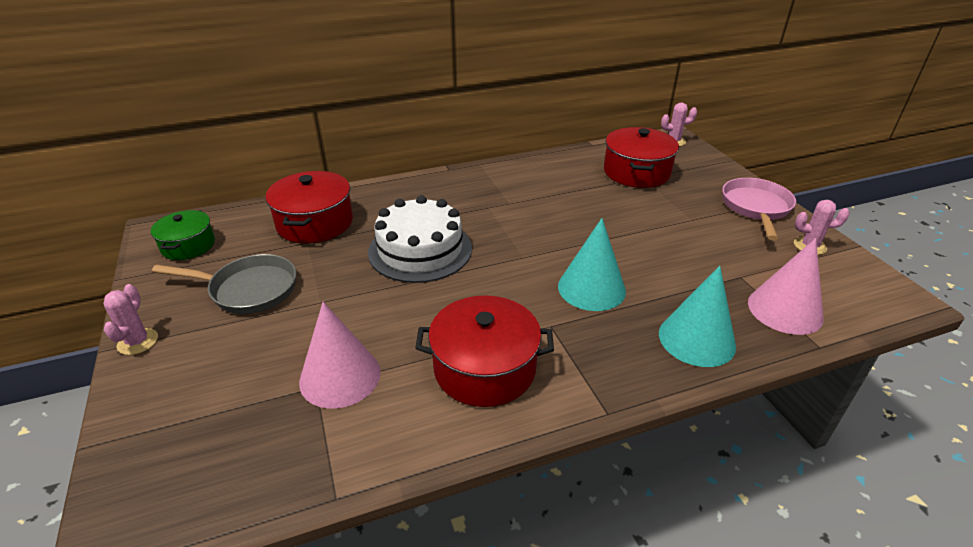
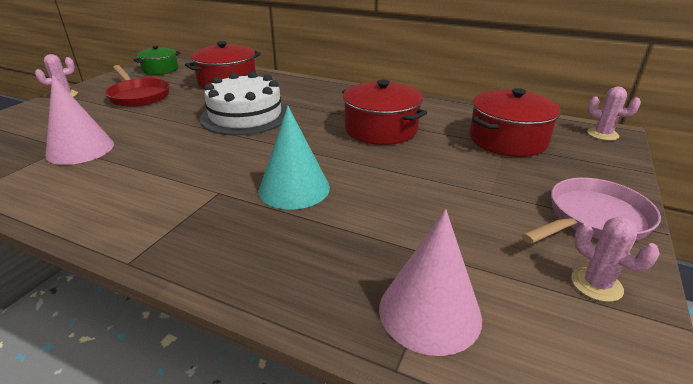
camera: 45 degrees right, 5 degrees down
(249, 289) = (138, 96): grey pan -> red pan
(484, 368) = (135, 189): red pot -> red pot (381, 129)
(696, 339) = (292, 270): turquoise cone -> none

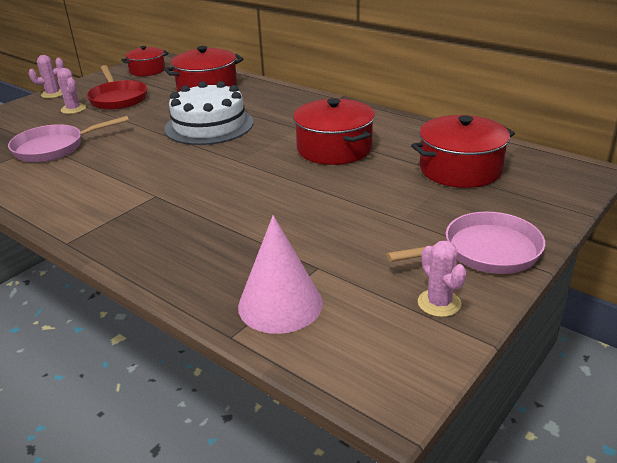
camera: 15 degrees right, 0 degrees up
(80, 149) = (54, 148): pink cone -> pink pan
(160, 70) = (147, 70): green pot -> red pot
(294, 188) = (221, 198): turquoise cone -> none
(602, 134) = (573, 171): pink cactus -> pink cactus (73, 109)

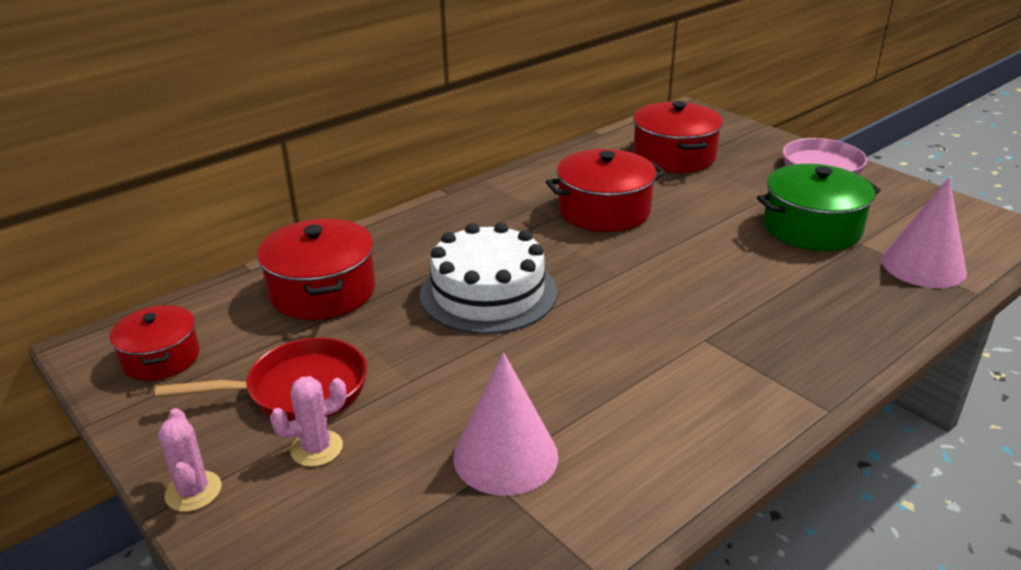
camera: 80 degrees left, 0 degrees up
(54, 148) = (505, 456): pink pan -> pink cone
(339, 241) = (812, 228): none -> green pot
(439, 303) = (902, 198): pink cactus -> none

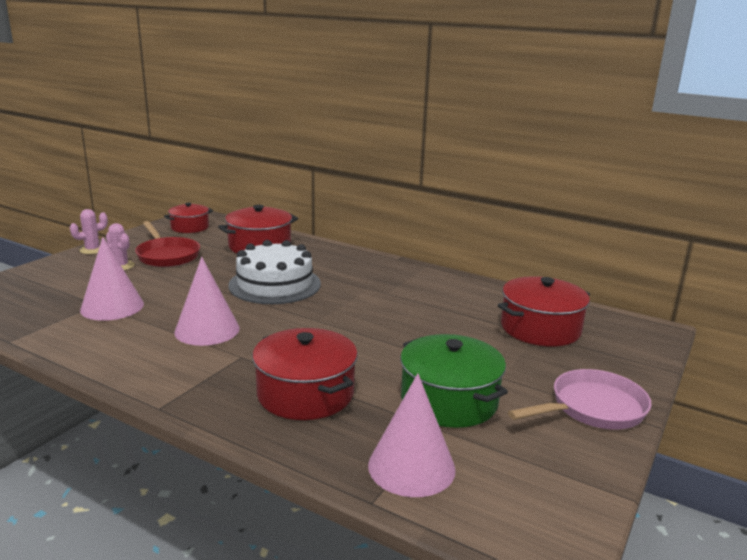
camera: 70 degrees right, 10 degrees down
(604, 210) = (411, 308): red pot -> red pot (305, 393)
(621, 361) = (207, 330): none -> pink cone

